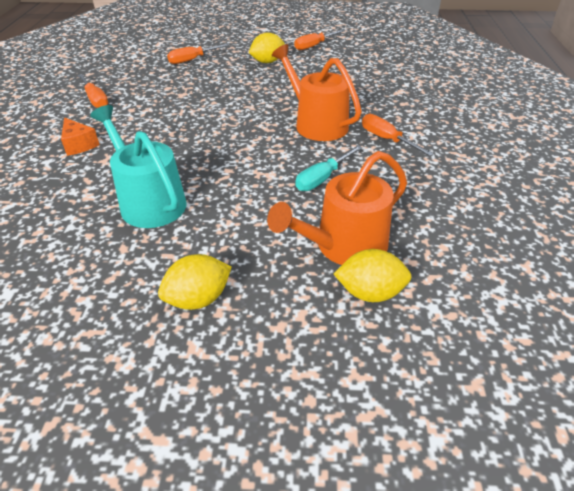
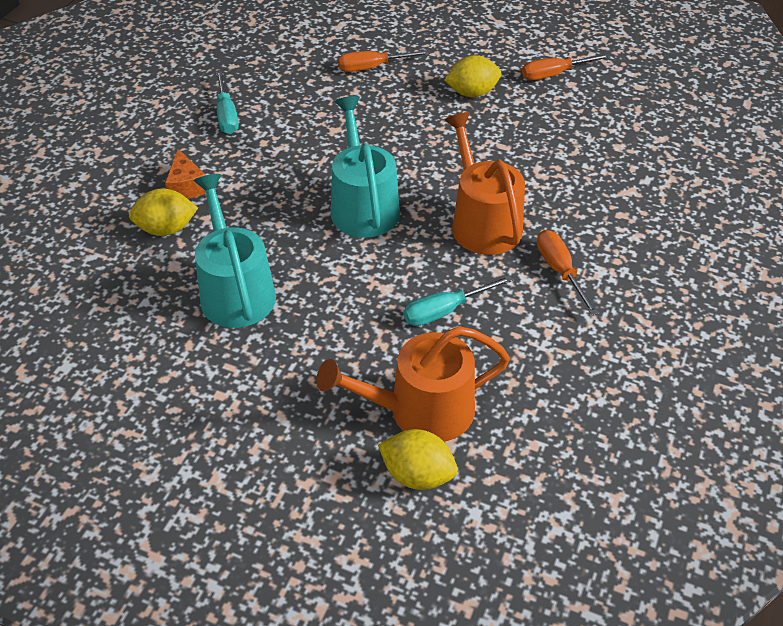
camera: 20 degrees right, 5 degrees up
(95, 100) = (227, 115): orange screwdriver -> turquoise screwdriver
(198, 299) = (240, 428): yellow lemon -> yellow lemon (166, 229)
(225, 131) = (363, 206): none -> turquoise watering can

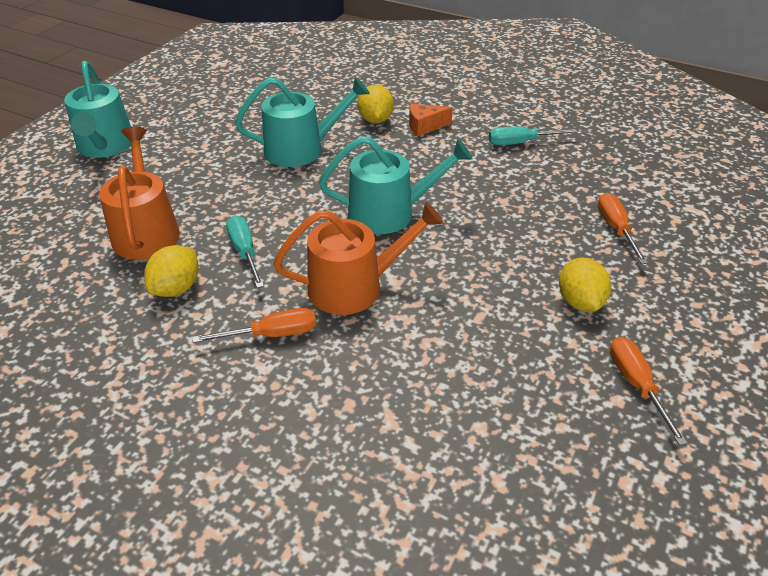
camera: 95 degrees right, 5 degrees down
(220, 521) = (105, 146): none -> turquoise watering can
(417, 475) = (90, 225): yellow lemon -> yellow lemon (176, 288)

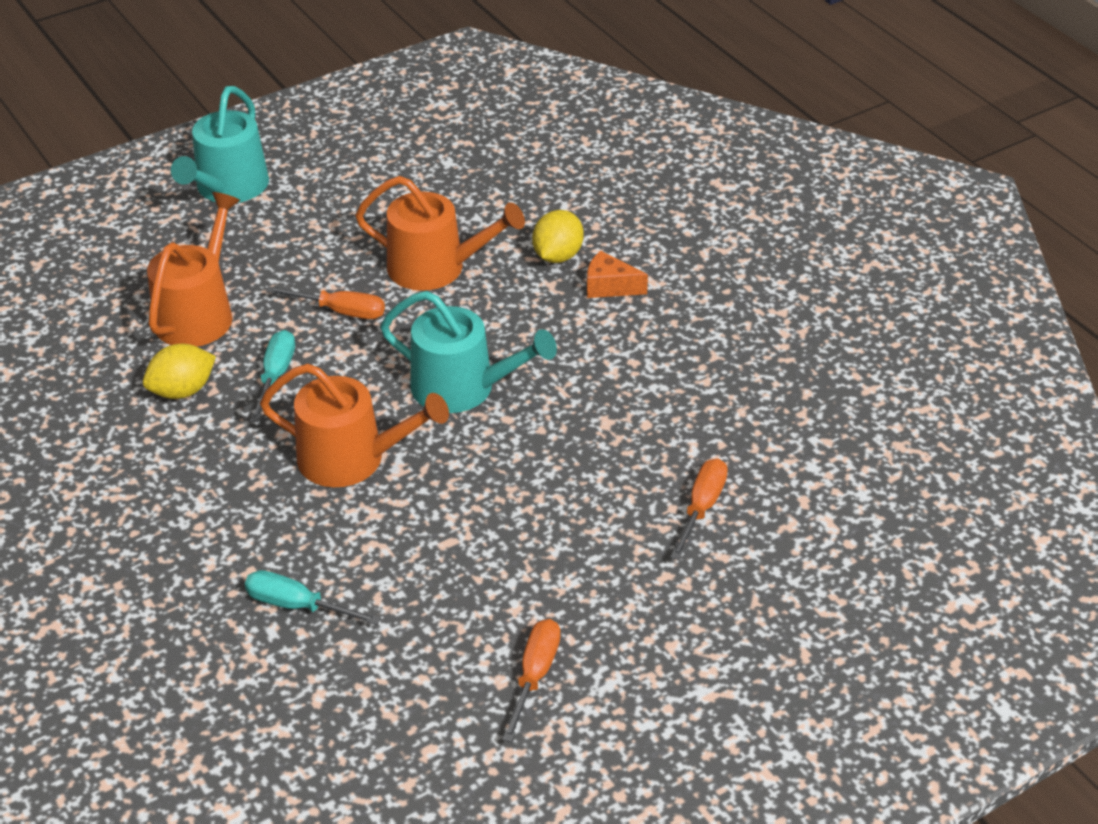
camera: 30 degrees right, 0 degrees up
(272, 334) = (233, 476): orange screwdriver -> orange screwdriver (341, 311)
(301, 149) = (435, 268): turquoise watering can -> orange watering can
(520, 143) = (707, 353): turquoise screwdriver -> turquoise screwdriver (297, 606)
(579, 301) = (568, 571): yellow lemon -> none

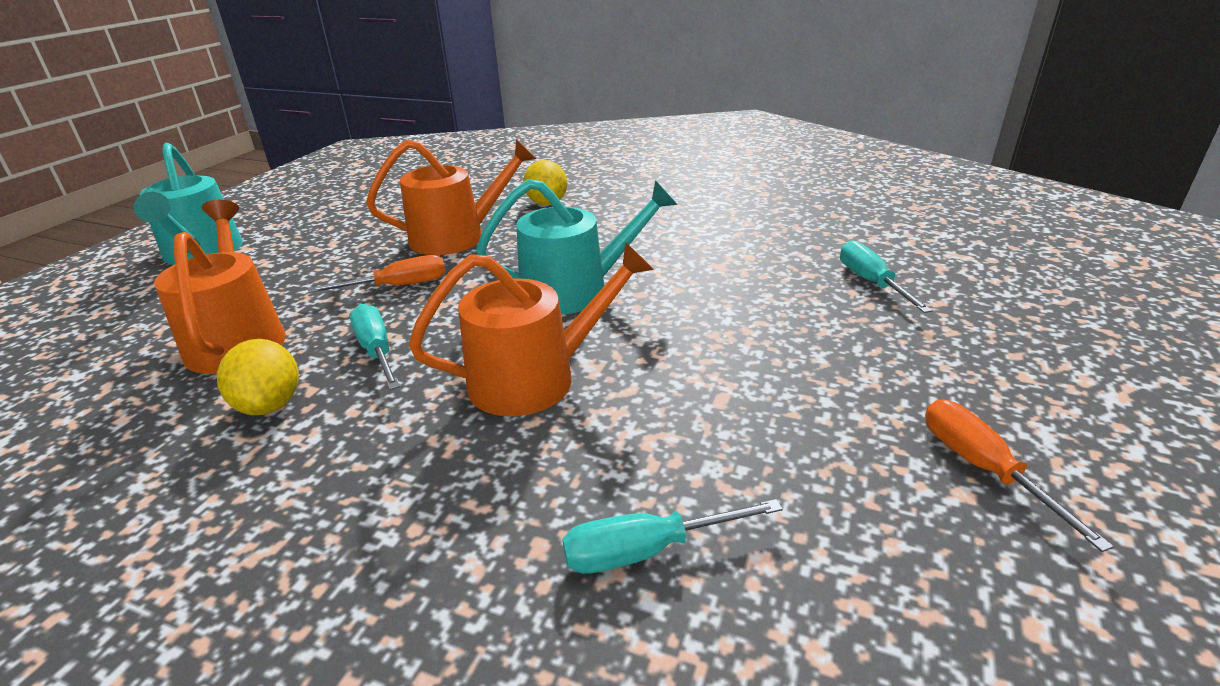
camera: 35 degrees left, 10 degrees down
(182, 391) = (270, 404): yellow lemon -> yellow lemon turned 45 degrees counterclockwise
(609, 287) = (607, 205): orange cheese -> none
(701, 508) = (871, 282): orange screwdriver -> turquoise screwdriver

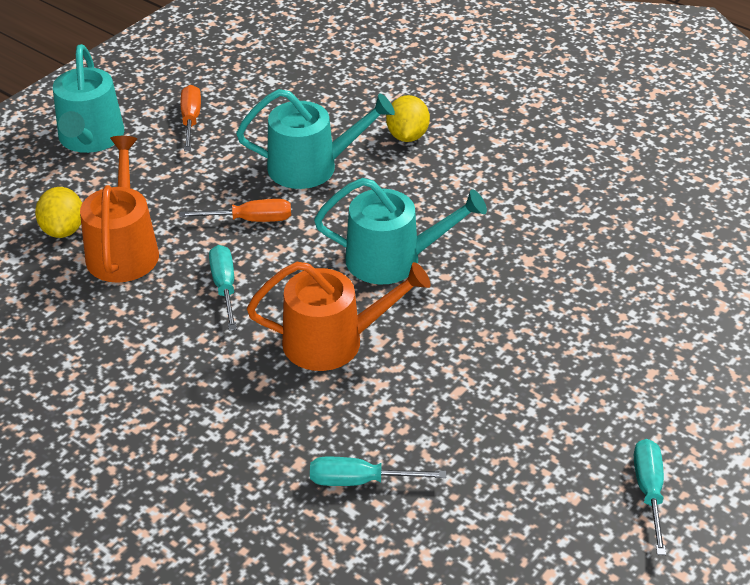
camera: 15 degrees right, 10 degrees up
(270, 404) = (147, 319): yellow lemon -> yellow lemon (63, 230)
(456, 237) = (311, 167): orange watering can -> turquoise watering can
(871, 282) = (646, 310): turquoise screwdriver -> turquoise screwdriver (649, 491)
(982, 468) = (598, 484): orange screwdriver -> orange screwdriver (191, 120)

